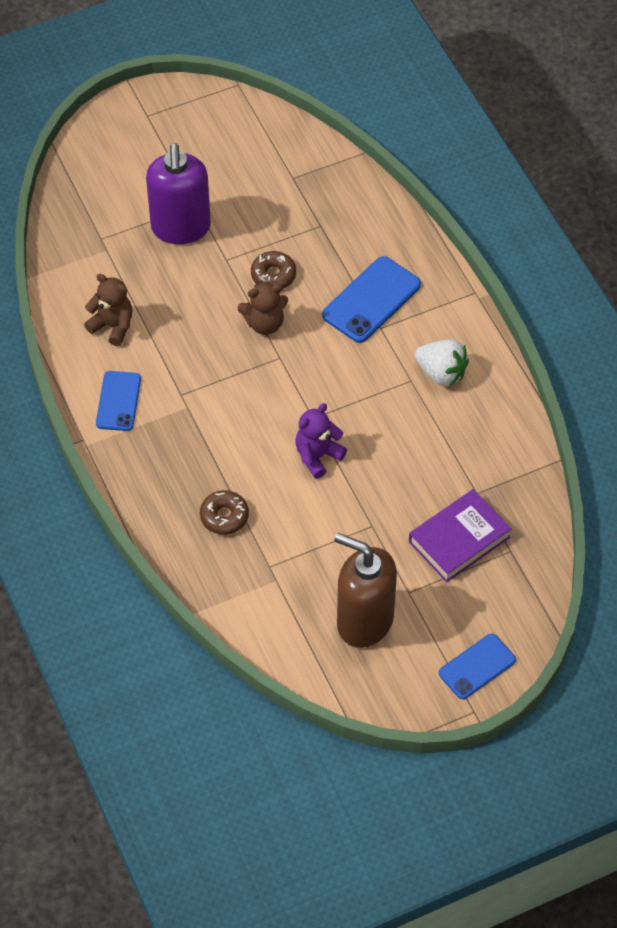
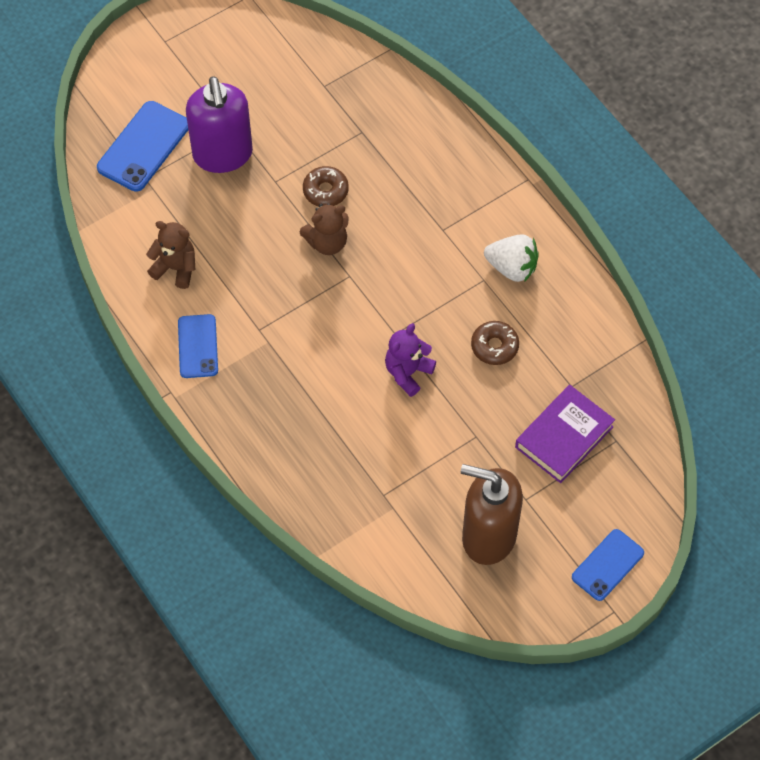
camera: 10 degrees left, 5 degrees up
(224, 516) = (328, 450): brown donut -> brown donut (494, 346)
(371, 300) = (428, 202): blue phone -> blue phone (144, 147)

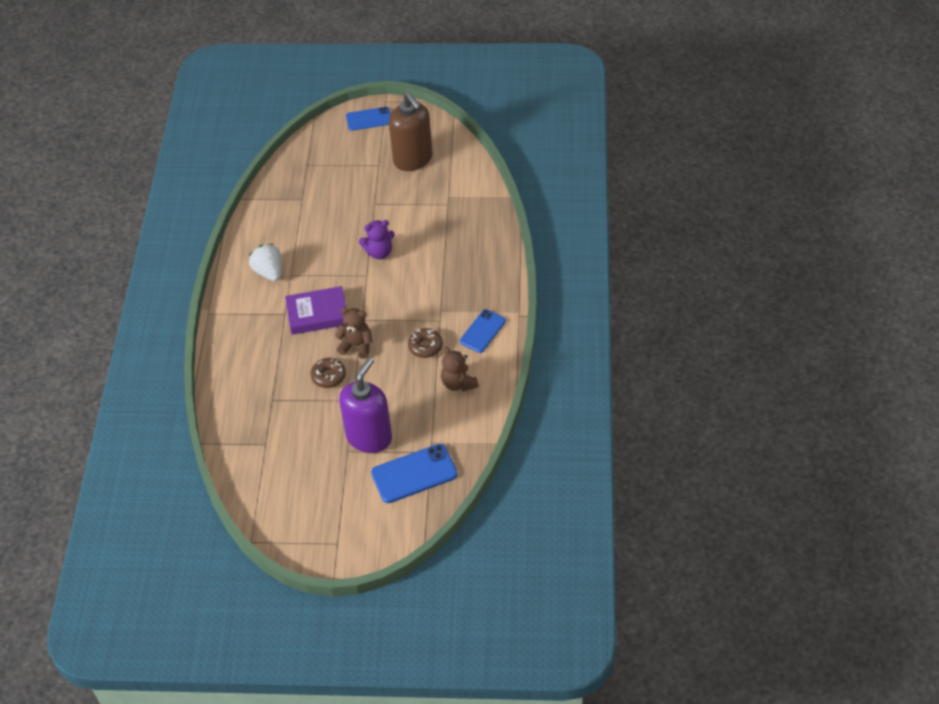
camera: 140 degrees left, 10 degrees down
(494, 346) = (320, 239): brown donut -> brown donut (425, 346)
(564, 437) = (331, 179): purple book -> purple book (317, 314)

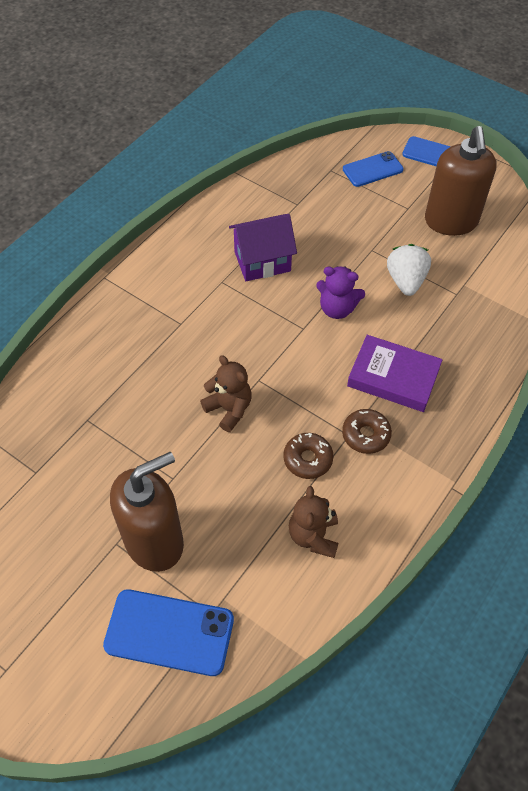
camera: 30 degrees right, 5 degrees up
(269, 272) = (202, 266): white strawberry -> white strawberry (406, 281)
(308, 248) = (262, 261): none -> purple house
(317, 314) = (215, 344): purple book -> purple book (393, 377)
(328, 376) = (169, 429): brown donut -> brown donut (366, 435)
(369, 437) = (154, 541): purple soap dispenser -> brown soap dispenser
(482, 331) = (392, 481): blue phone -> blue phone (372, 169)

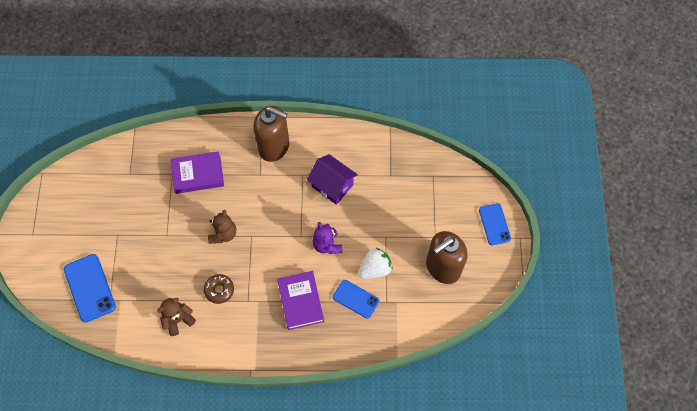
camera: 55 degrees right, 10 degrees up
(116, 390) = (198, 174): none -> purple book
(154, 541) = (129, 251): brown soap dispenser -> brown soap dispenser (274, 146)
(366, 435) = (253, 309): brown donut -> none
(372, 169) = (452, 198): blue phone -> blue phone (356, 299)

